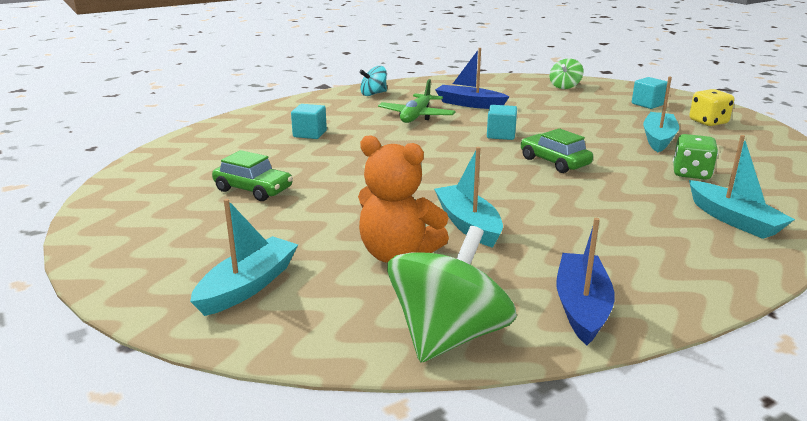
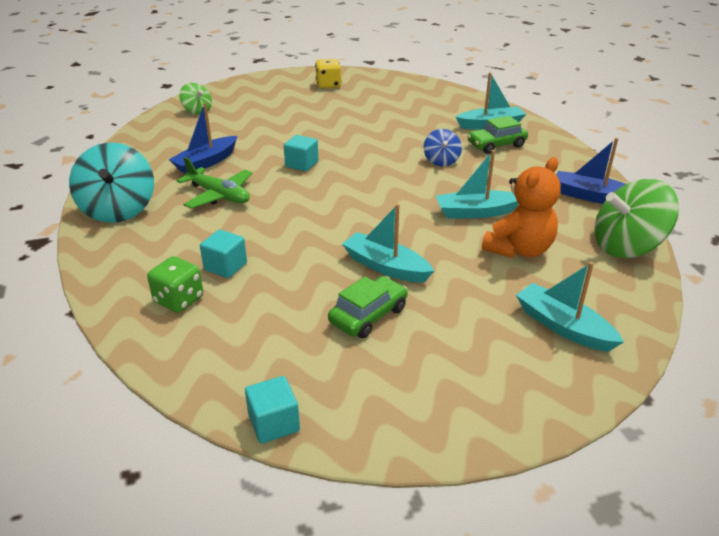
camera: 75 degrees left, 10 degrees up
(373, 94) = (119, 209): turquoise spinning top -> turquoise spinning top, size x1.85
(448, 336) = (626, 246): green spinning top -> green spinning top turned 60 degrees counterclockwise
(554, 162) = (374, 156): green car -> green car (496, 145)
(580, 196) = (441, 161): none -> blue spinning top
(647, 104) = (274, 92): turquoise cube -> turquoise cube (274, 423)
(658, 139) = (350, 109): turquoise boat -> turquoise boat (386, 267)
(691, 173) = (418, 117): green dice -> green dice (179, 300)

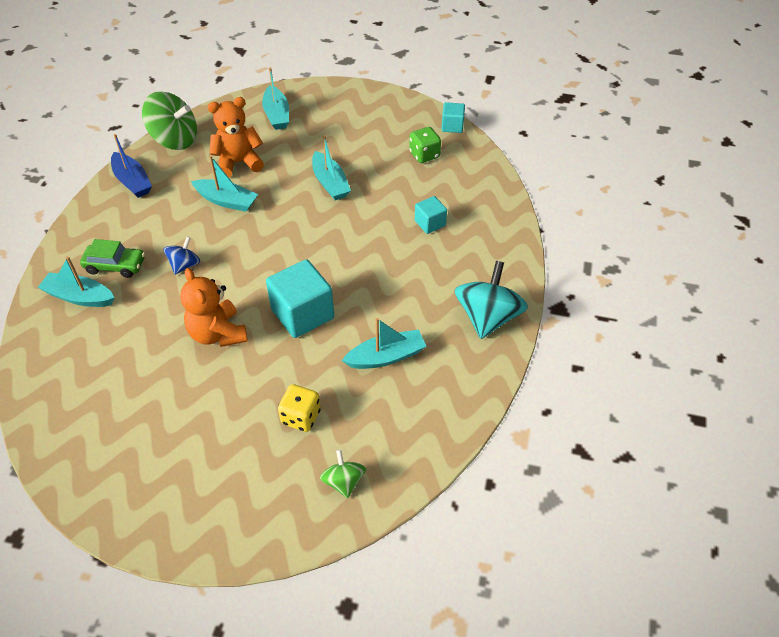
camera: 150 degrees left, 15 degrees up
(179, 300) = (471, 209): green dice -> green dice (424, 155)
(206, 162) = (386, 357): blue boat -> turquoise boat
(219, 195) = (398, 300): green plane -> none
(301, 164) = (302, 314): turquoise cube -> turquoise cube, size x1.84
(328, 85) = (143, 475): yellow dice -> yellow dice (301, 417)
(358, 138) = (218, 333): none -> orange teddy bear
(368, 315) = (368, 157): green car -> none

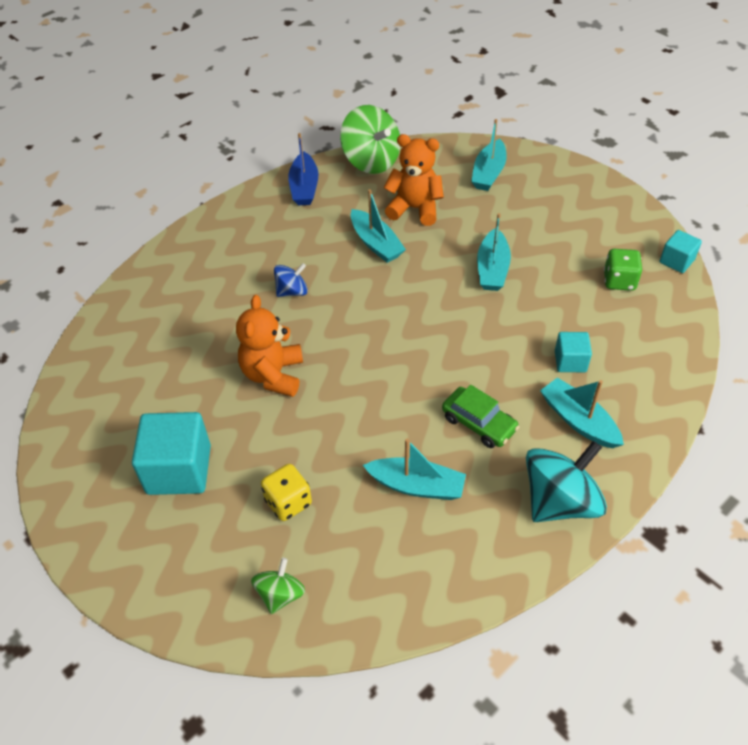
camera: 35 degrees right, 0 degrees up
(79, 297) = (183, 279): turquoise boat -> turquoise boat (578, 420)
(115, 265) = (233, 263): green car -> green car (479, 423)
(302, 314) = (366, 395): turquoise cube -> turquoise cube (179, 469)

